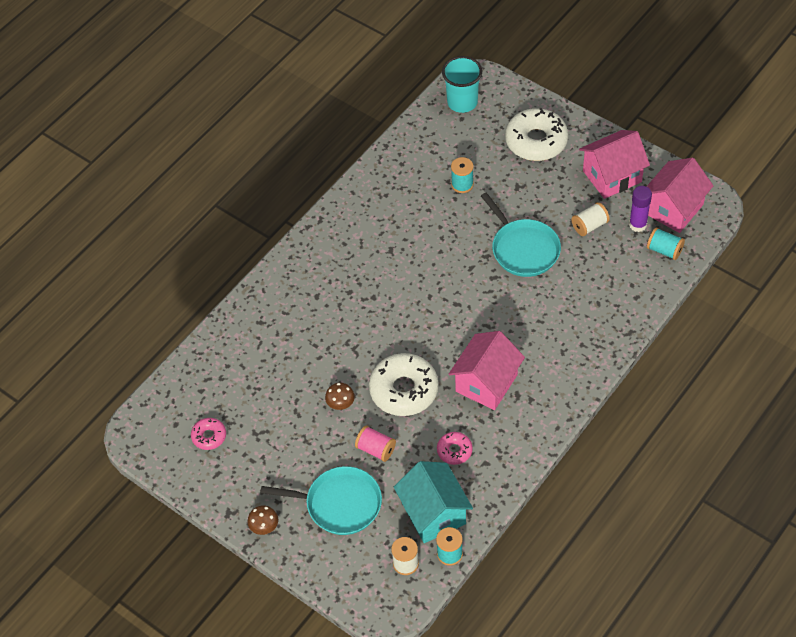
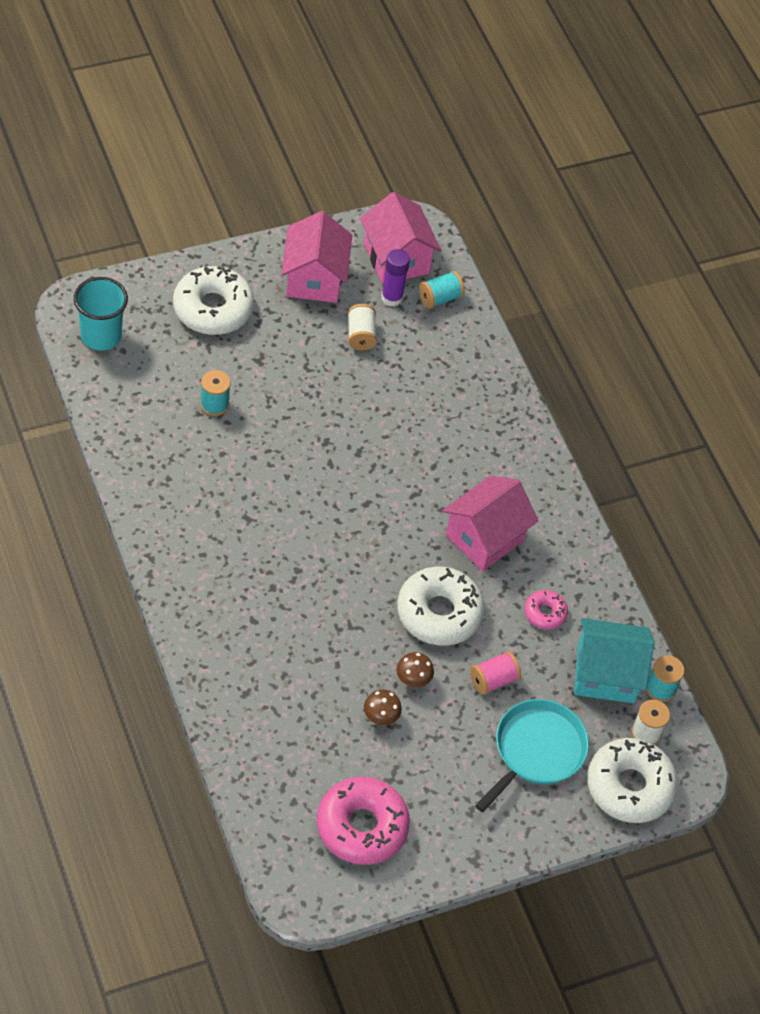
camera: 70 degrees left, 0 degrees up
(209, 436) = (361, 826): pink donut -> pink donut, size x1.99
(264, 527) = (516, 836): brown mushroom -> brown mushroom (381, 716)
(353, 575) = (629, 786): none -> white donut
(486, 383) = (484, 538): pink house -> pink house turned 75 degrees clockwise
(523, 249) = (344, 406): turquoise pan -> none

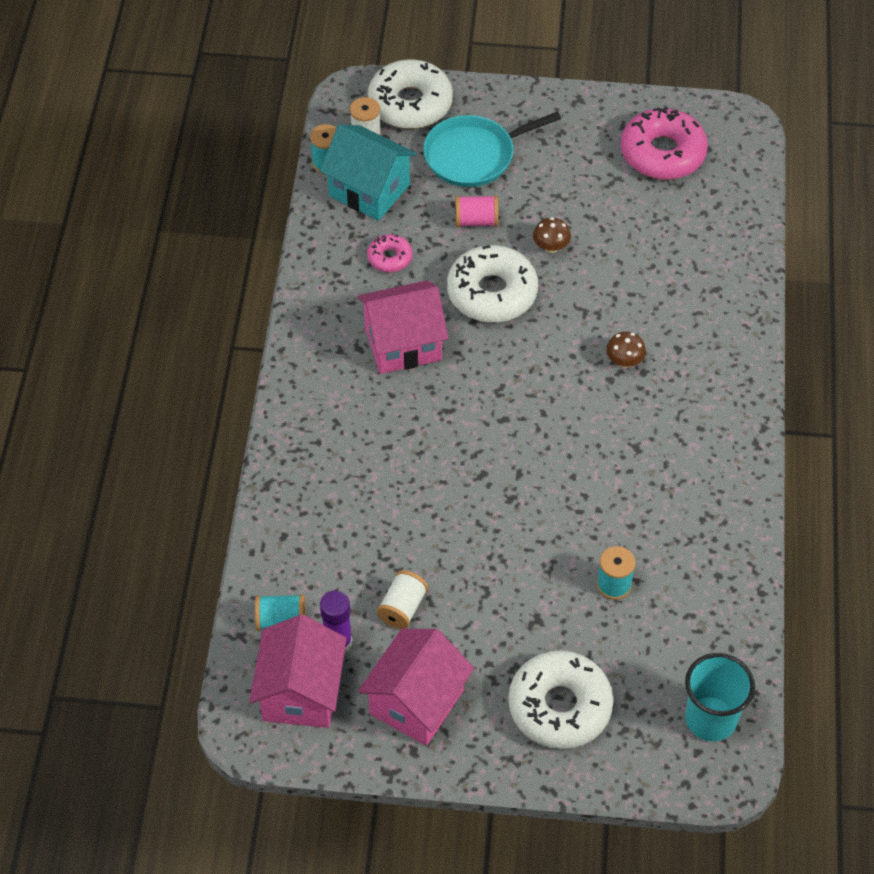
camera: 145 degrees left, 0 degrees up
(381, 716) = (598, 228): brown mushroom -> brown mushroom (624, 361)

